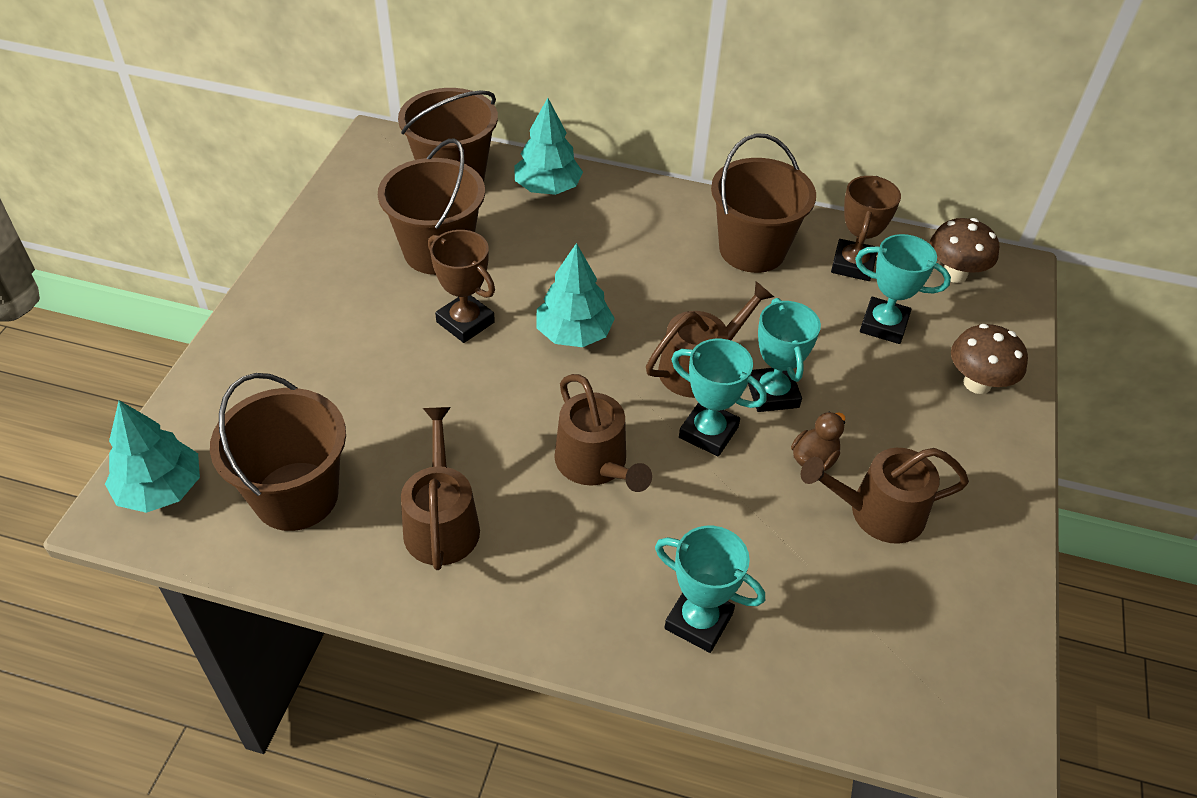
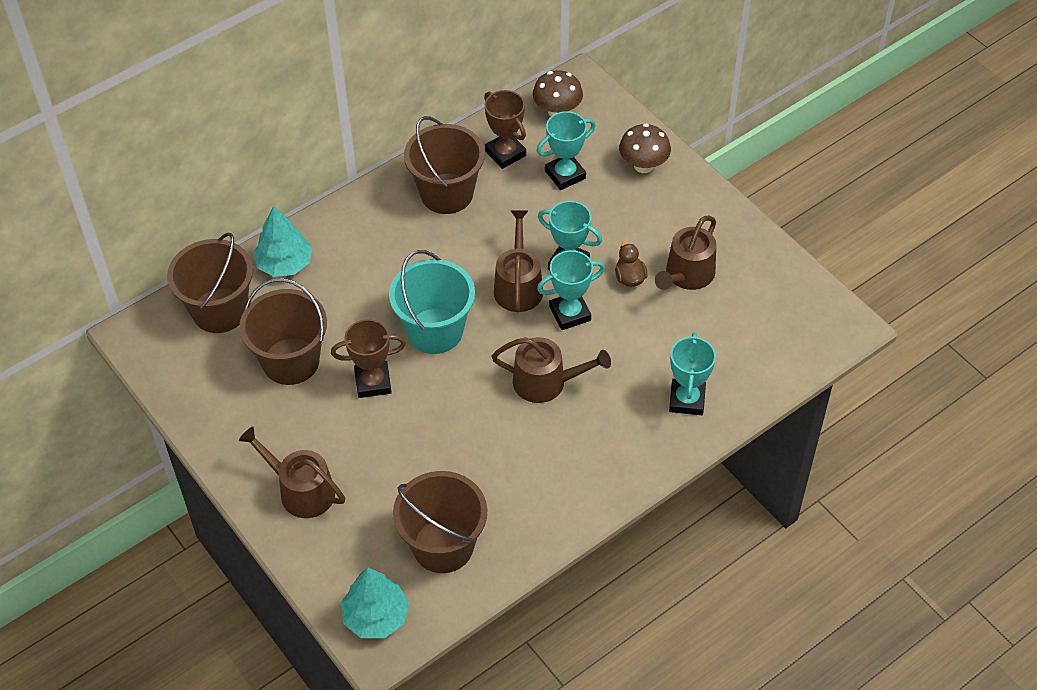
camera: 50 degrees left, 5 degrees up
(441, 523) = (525, 482): brown watering can -> brown watering can (301, 491)
(574, 334) = (435, 331): turquoise tree -> turquoise bucket
(698, 621) = (687, 400): turquoise trophy -> turquoise trophy turned 60 degrees counterclockwise

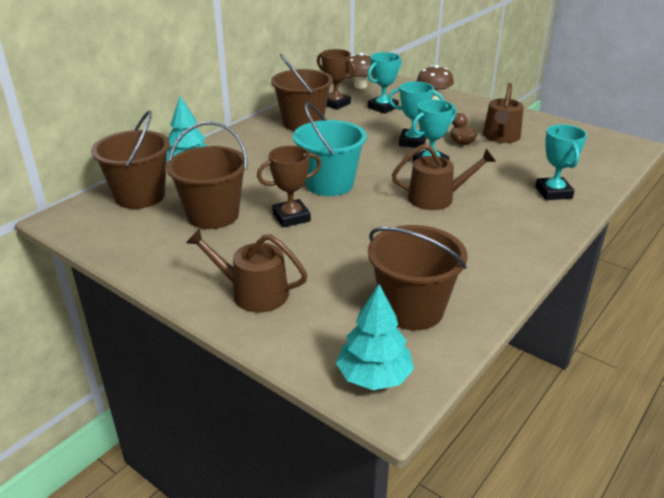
camera: 15 degrees left, 20 degrees down
(518, 286) = (382, 155): brown watering can -> none

